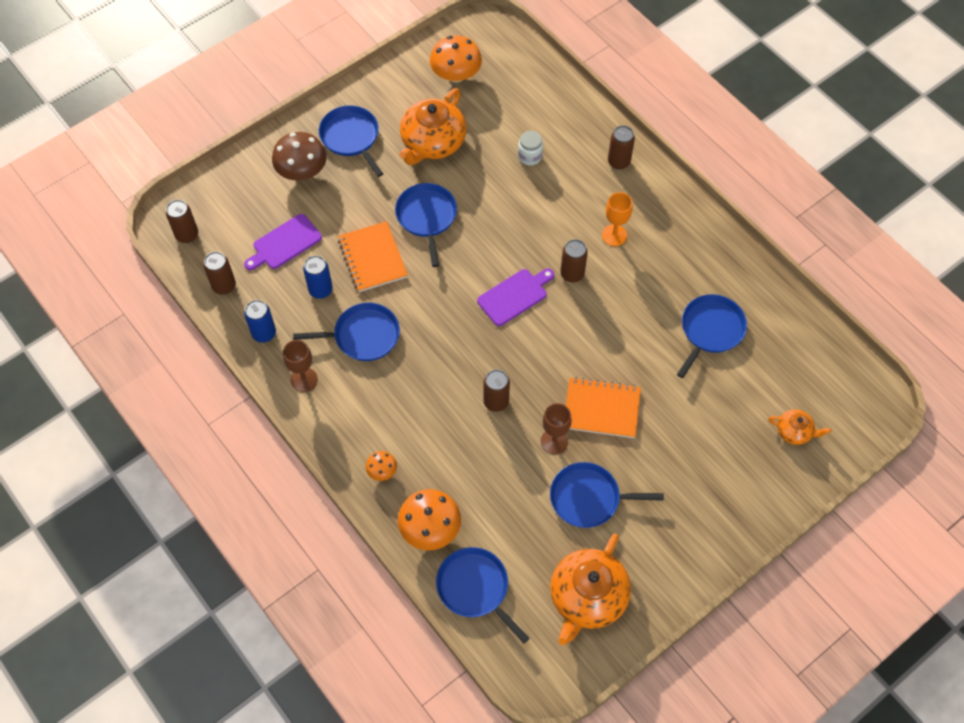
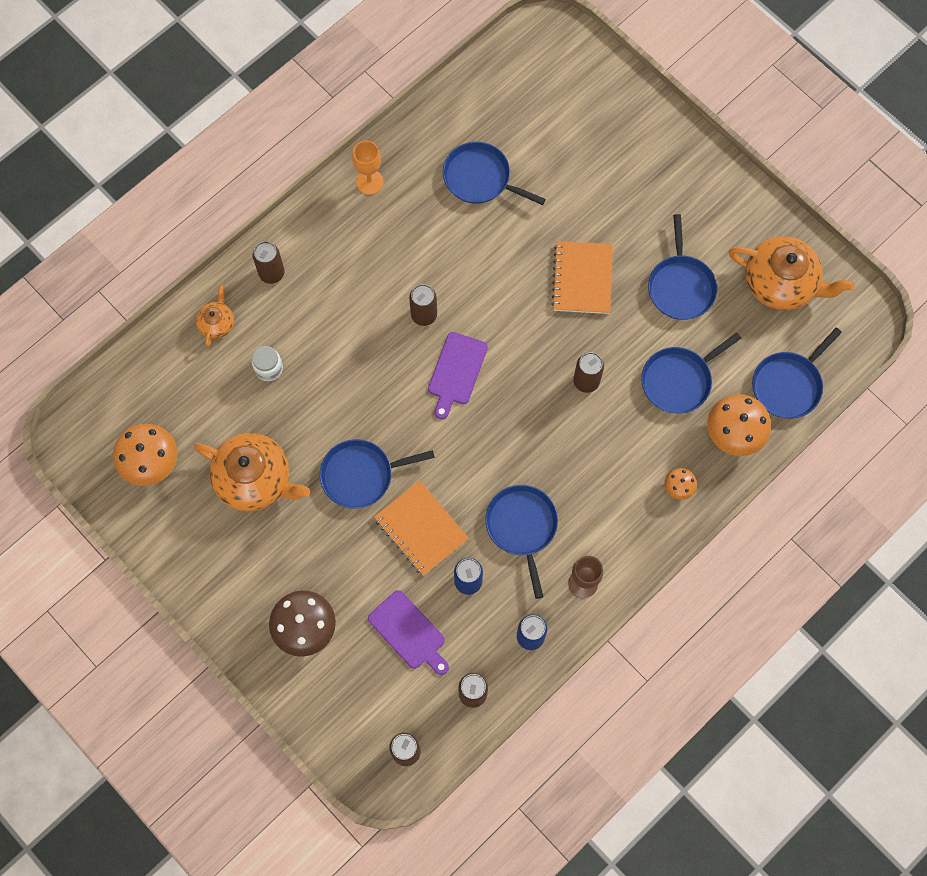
camera: 95 degrees left, 10 degrees up
(351, 137) = (251, 576): blue pan -> blue pan (679, 380)
(372, 258) = (421, 529): orange notebook -> orange notebook turned 75 degrees clockwise
(514, 296) = (456, 372): purple cutting board -> purple cutting board turned 120 degrees counterclockwise
(554, 441) = (624, 322): brown goblet -> none
(614, 235) = (370, 274): orange goblet -> orange goblet (369, 182)
(794, 432) = (586, 103): orange teapot -> orange teapot (217, 323)

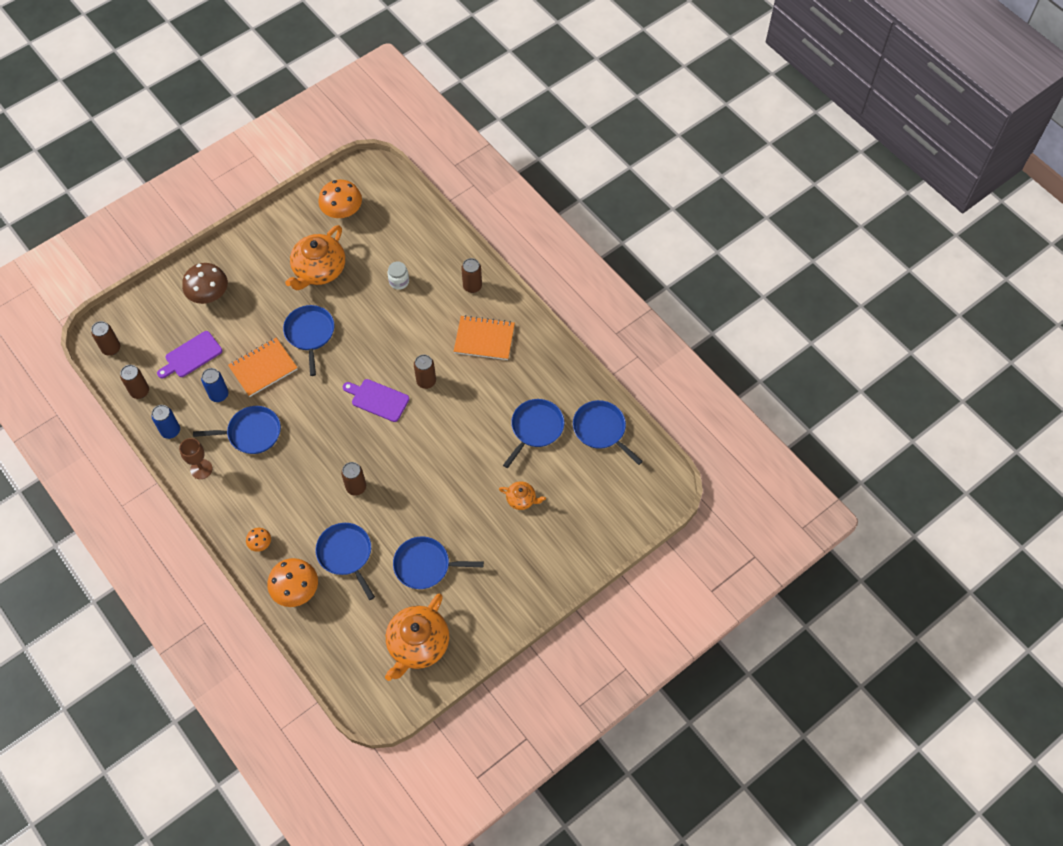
camera: 95 degrees right, 10 degrees down
(217, 323) = (438, 252): orange teapot -> orange teapot (521, 499)
(369, 182) = (539, 353): orange goblet -> none
(582, 278) = (441, 493): orange notebook -> orange notebook (484, 339)
(788, 385) = (329, 637): blue pan -> blue pan (601, 429)

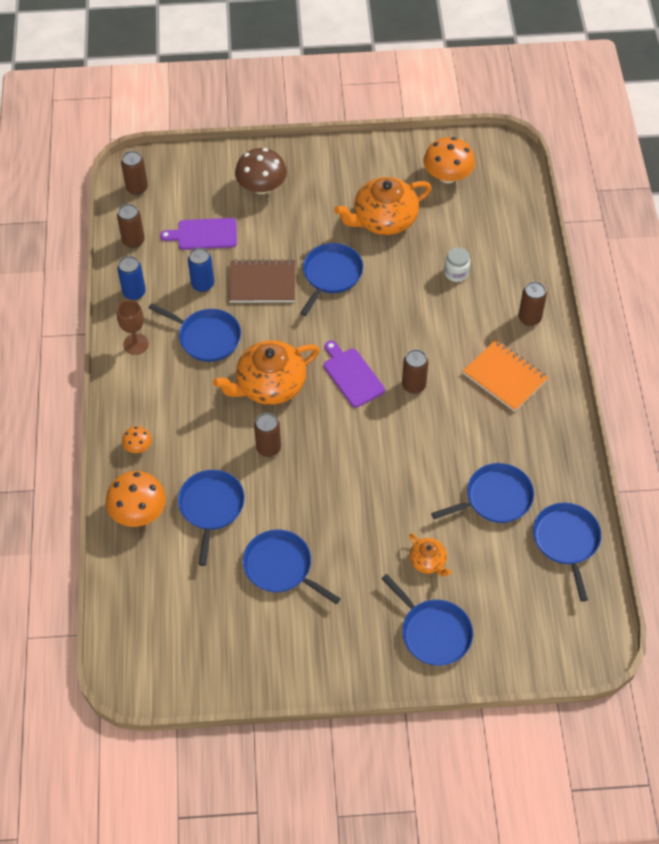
camera: 35 degrees right, 5 degrees down
(263, 368) = (262, 283): orange notebook -> brown notebook
(418, 644) = (216, 641): orange teapot -> orange teapot (270, 385)
(558, 545) = (433, 632): none -> blue pan

